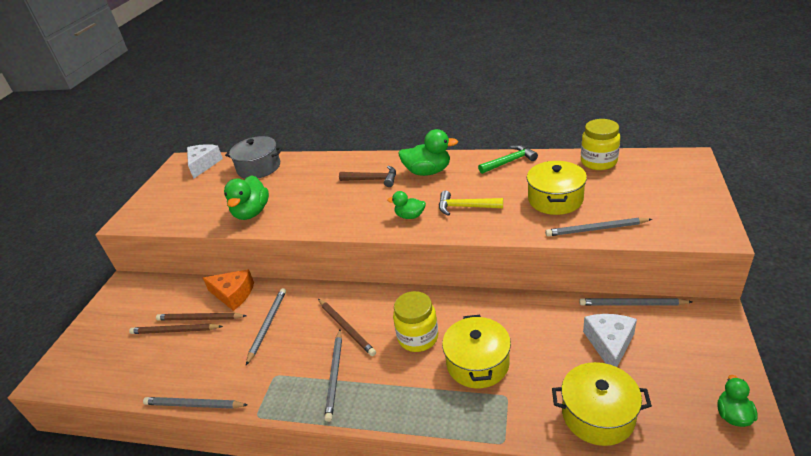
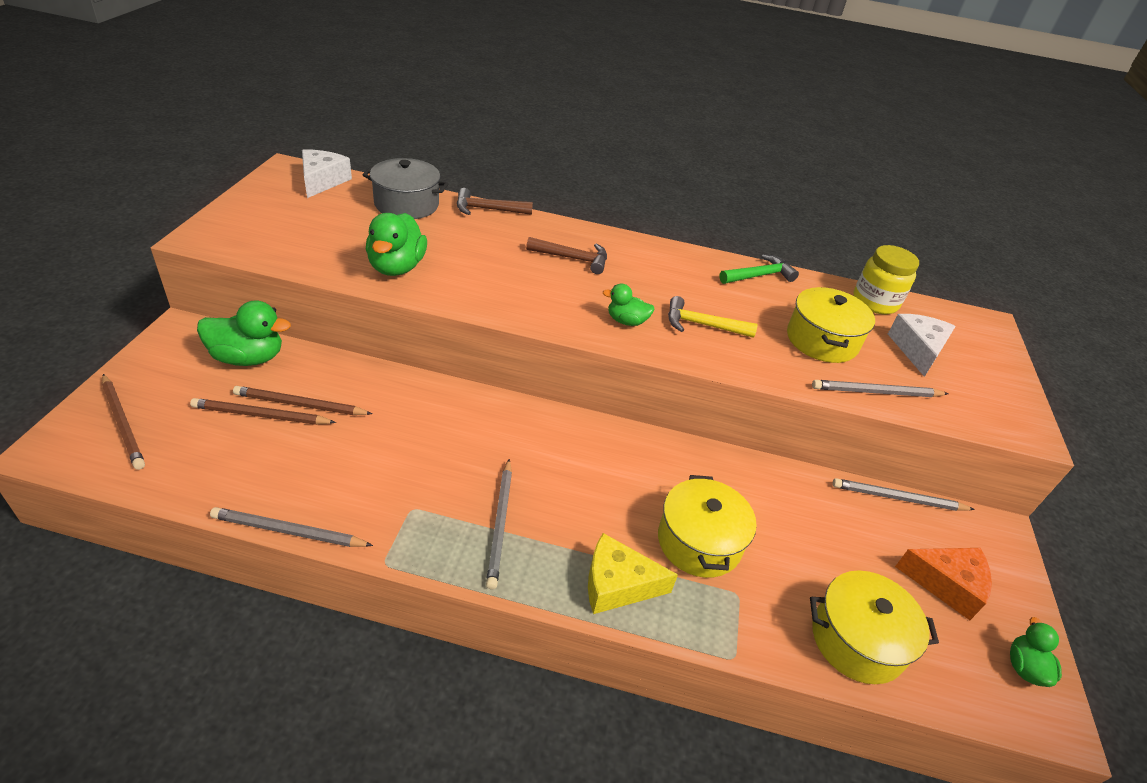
camera: 10 degrees left, 5 degrees up
(233, 294) = (351, 379): orange cheese -> orange cheese (946, 584)
(267, 325) = (402, 433): grey pencil -> none
(314, 158) = (487, 209): none -> brown hammer
(346, 328) = (517, 459): brown pencil -> brown pencil (123, 423)
(418, 337) = (618, 491): yellow jar -> none
(418, 404) = (617, 584): none -> yellow cheese
(428, 172) = (649, 264): green duck -> green duck (248, 358)
(609, 344) = (870, 546): white cheese -> white cheese (917, 350)

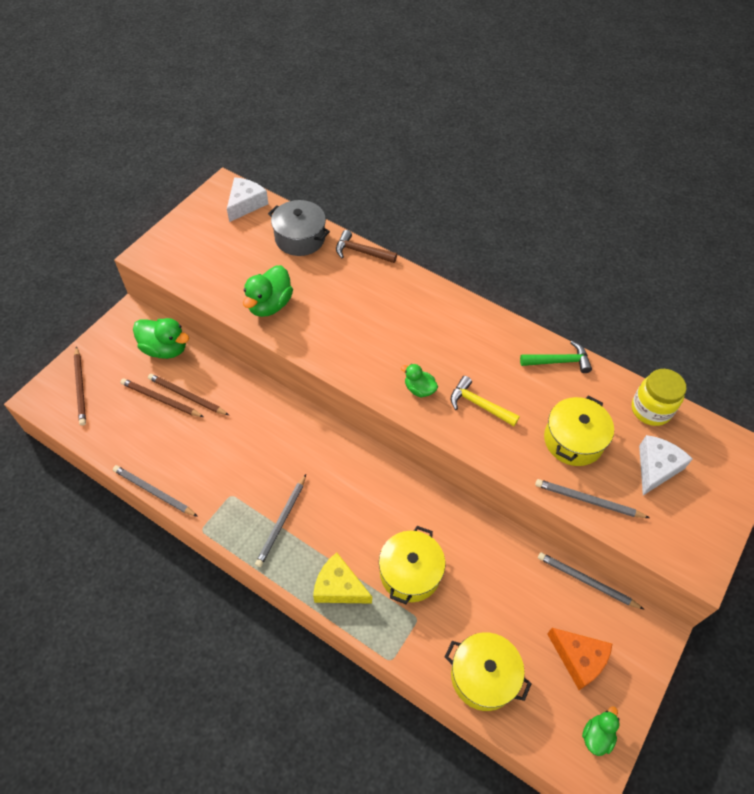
camera: 25 degrees right, 15 degrees up
(573, 259) = (407, 317): brown hammer -> none

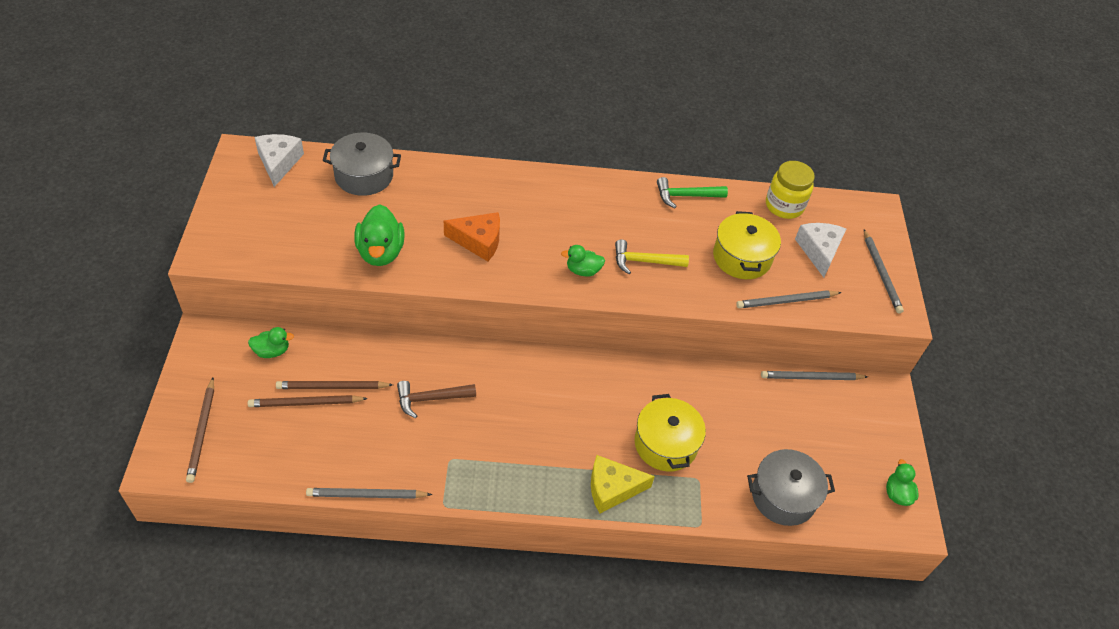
camera: 35 degrees left, 5 degrees down
(80, 387) = (202, 432): brown pencil -> brown pencil turned 45 degrees clockwise
(165, 349) = (272, 351): green duck -> green duck, size x0.58
(282, 522) = (518, 459): grey pencil -> grey pencil (881, 273)
(361, 252) = (436, 166): brown hammer -> brown hammer (430, 399)
(483, 676) = (783, 496): yellow pot -> grey pot
(559, 361) = (685, 196): green hammer -> green hammer turned 150 degrees counterclockwise
(579, 659) = (846, 442): orange cheese -> orange cheese (478, 241)

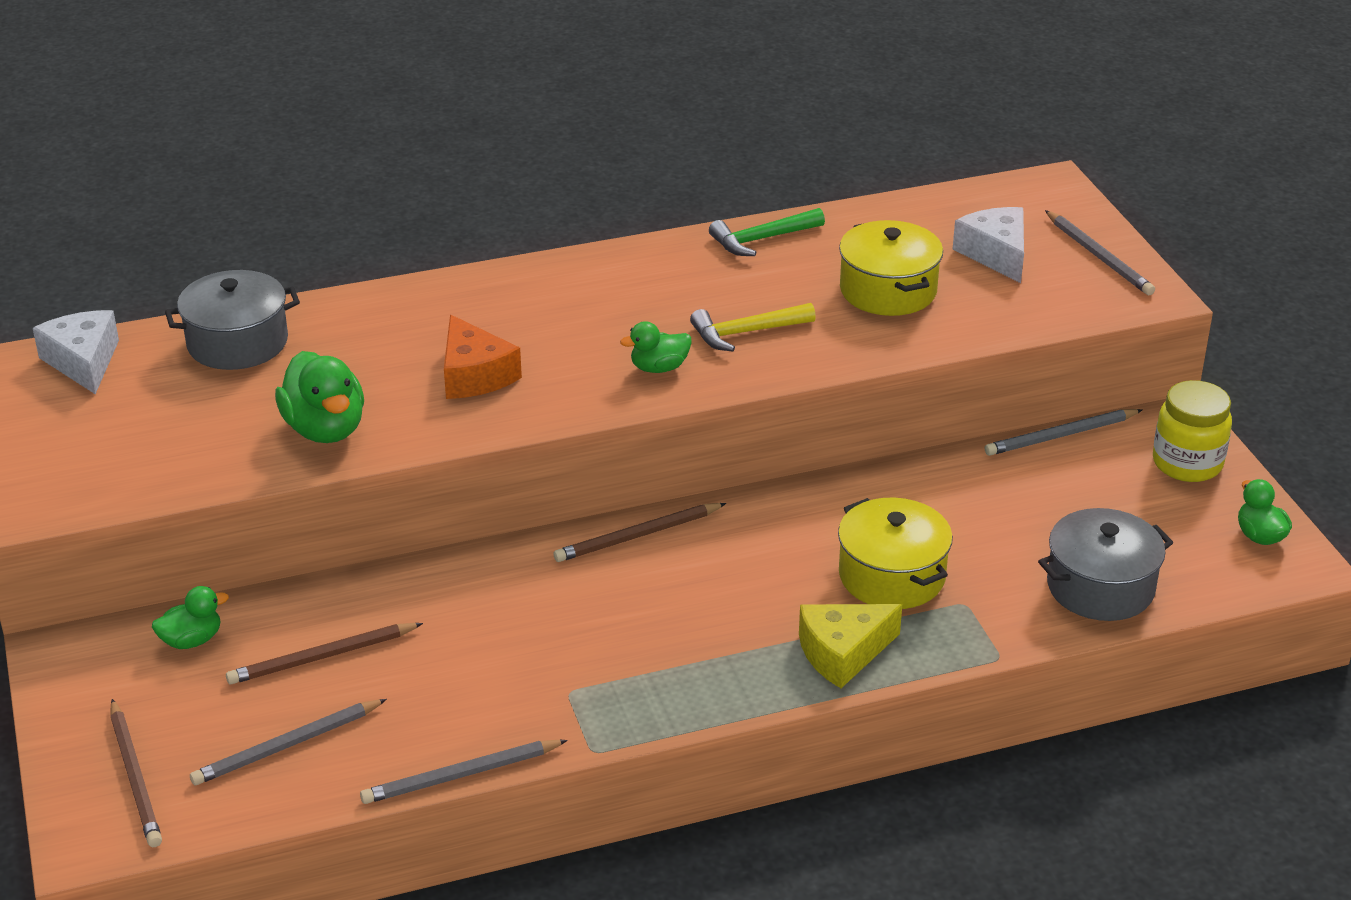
camera: 15 degrees left, 15 degrees down
(305, 403) = (290, 690): brown pencil -> brown pencil (637, 536)
(430, 399) = (492, 626): brown hammer -> none
(478, 241) = (474, 375): orange cheese -> orange cheese turned 75 degrees clockwise
(784, 206) = (914, 214): yellow jar -> yellow jar (1187, 463)
(786, 301) = (982, 324): grey pencil -> grey pencil (287, 746)

